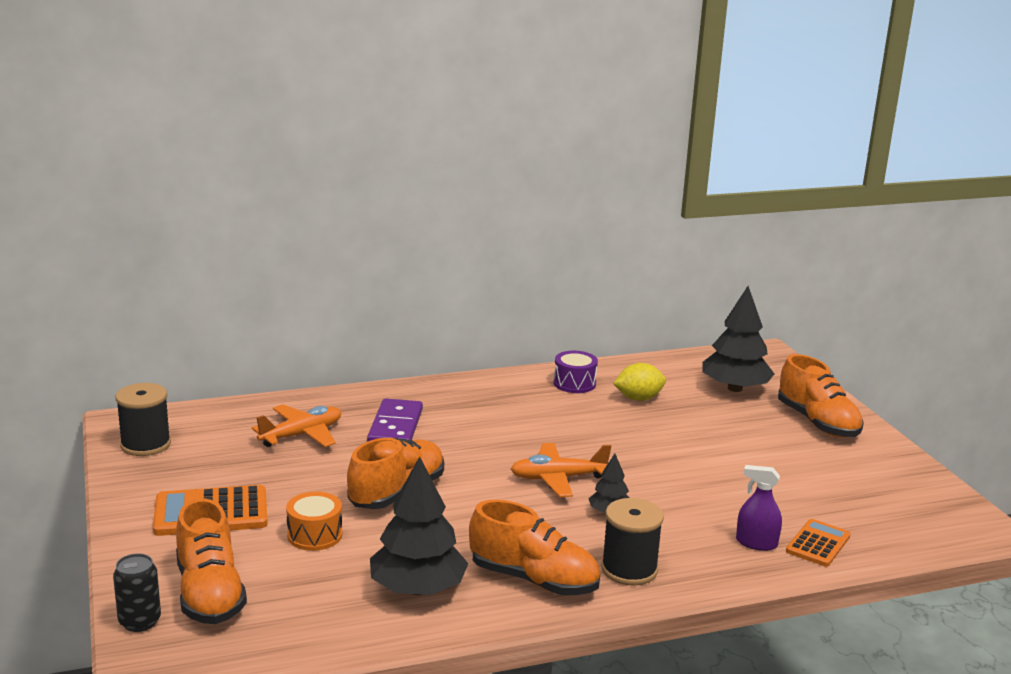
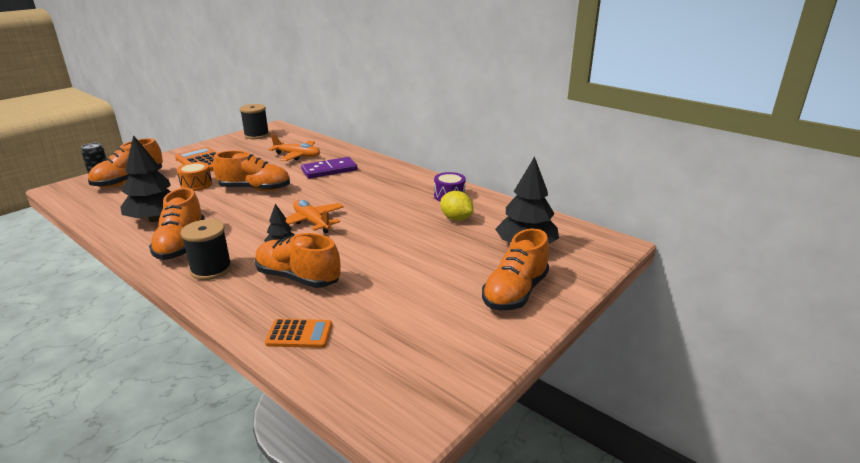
camera: 60 degrees right, 5 degrees up
(699, 519) = (298, 278): none -> orange shoe
(756, 543) = (280, 307): purple spray bottle -> none

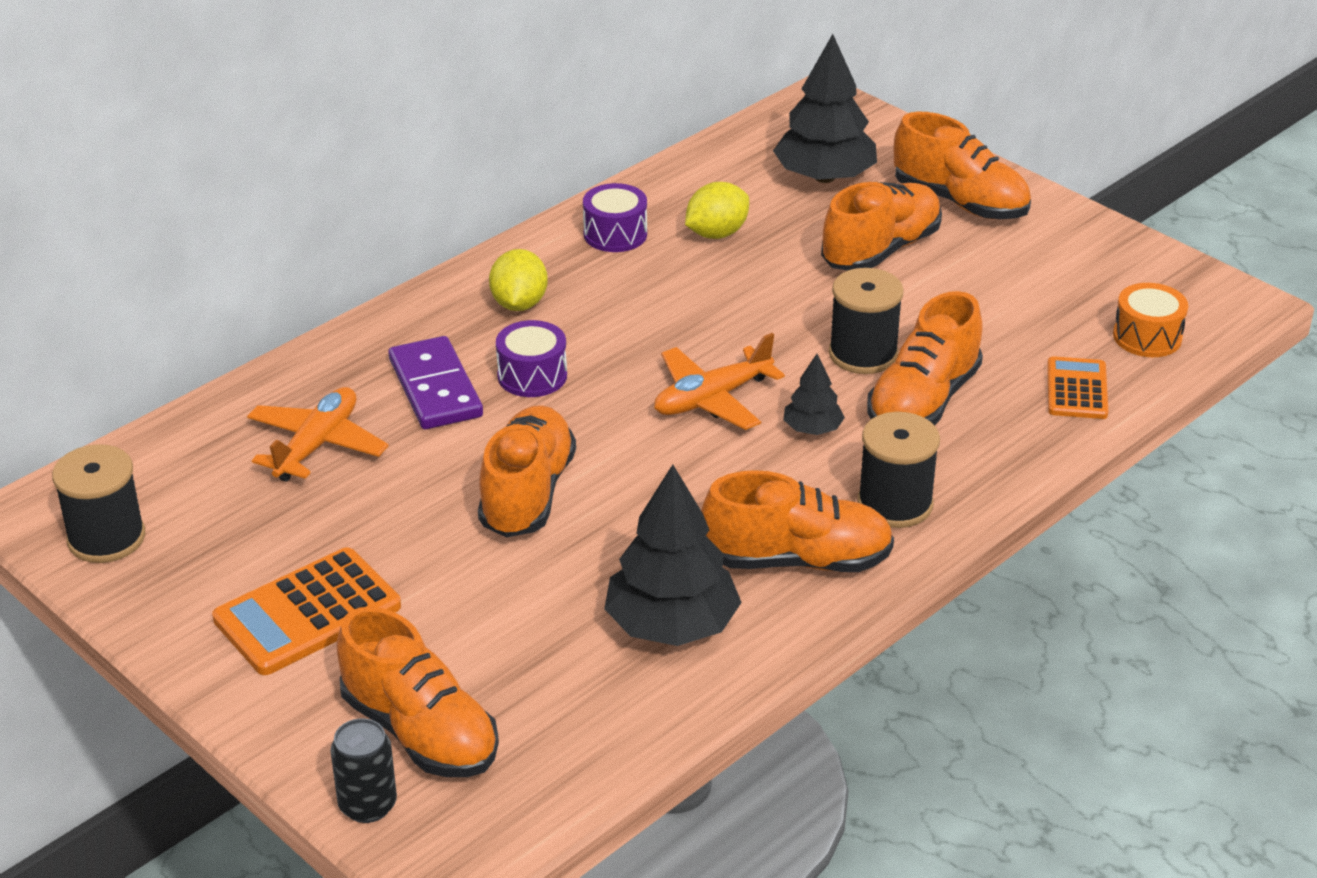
camera: 85 degrees left, 10 degrees up
(196, 184) = (476, 596): orange drum -> orange drum (1147, 337)
(335, 186) = (532, 376): none -> purple drum
(345, 260) = (863, 354): none -> black spool
(389, 180) = (519, 304): none -> yellow lemon
(451, 264) = (881, 250): none -> orange shoe

